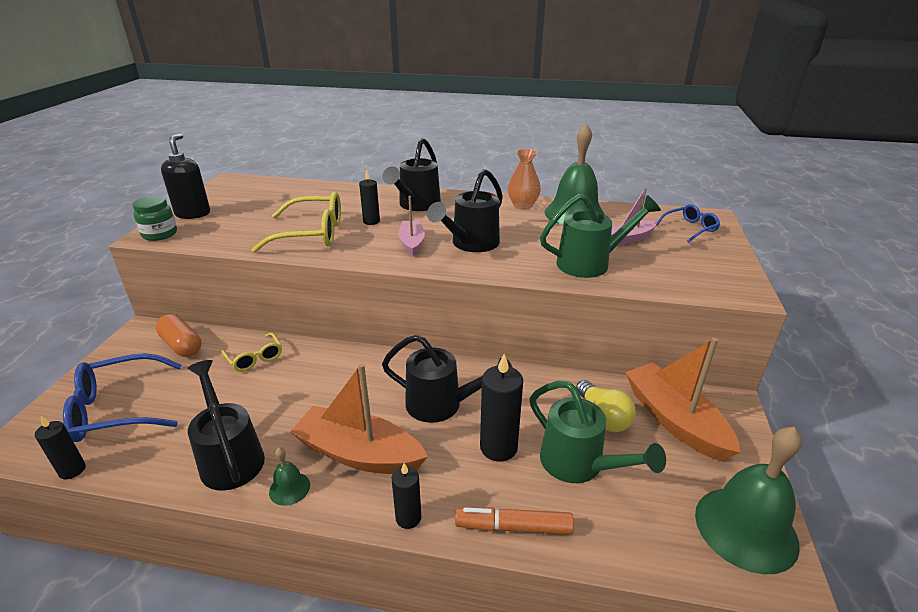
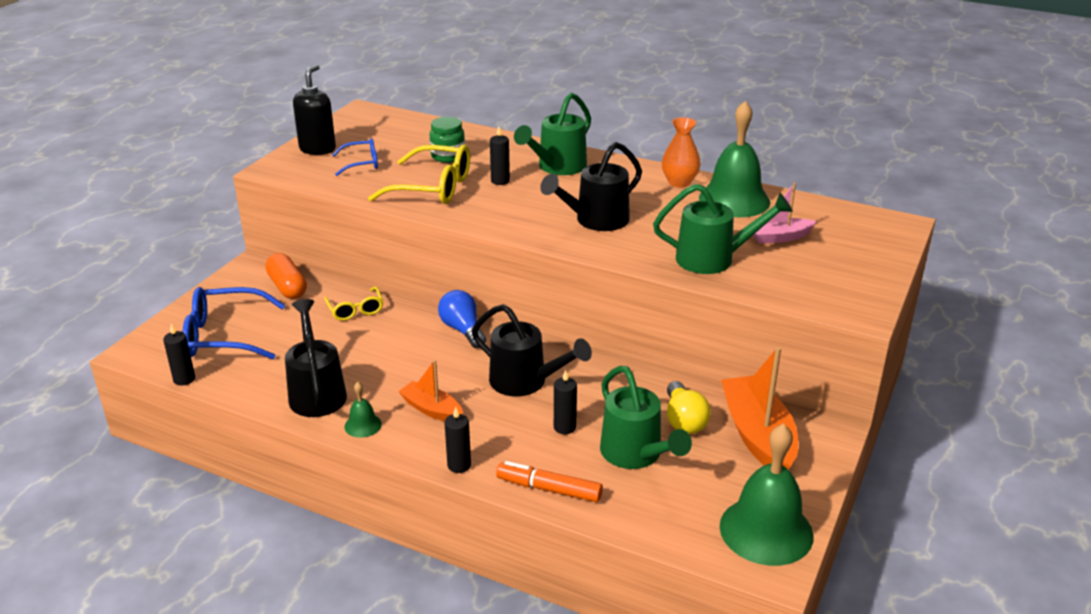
camera: 15 degrees right, 0 degrees up
(160, 234) = (282, 169): green jar -> green jar (448, 156)
(359, 454) = (432, 409): orange boat -> orange boat, size x0.56
(364, 361) = (463, 330): none -> blue light bulb
(412, 243) = (533, 211): pink boat -> none
(416, 205) = (557, 167): black watering can -> green watering can
(498, 447) = (564, 427): black candle -> black candle, size x0.60
(690, 228) = (860, 235): blue glasses -> blue glasses (361, 163)

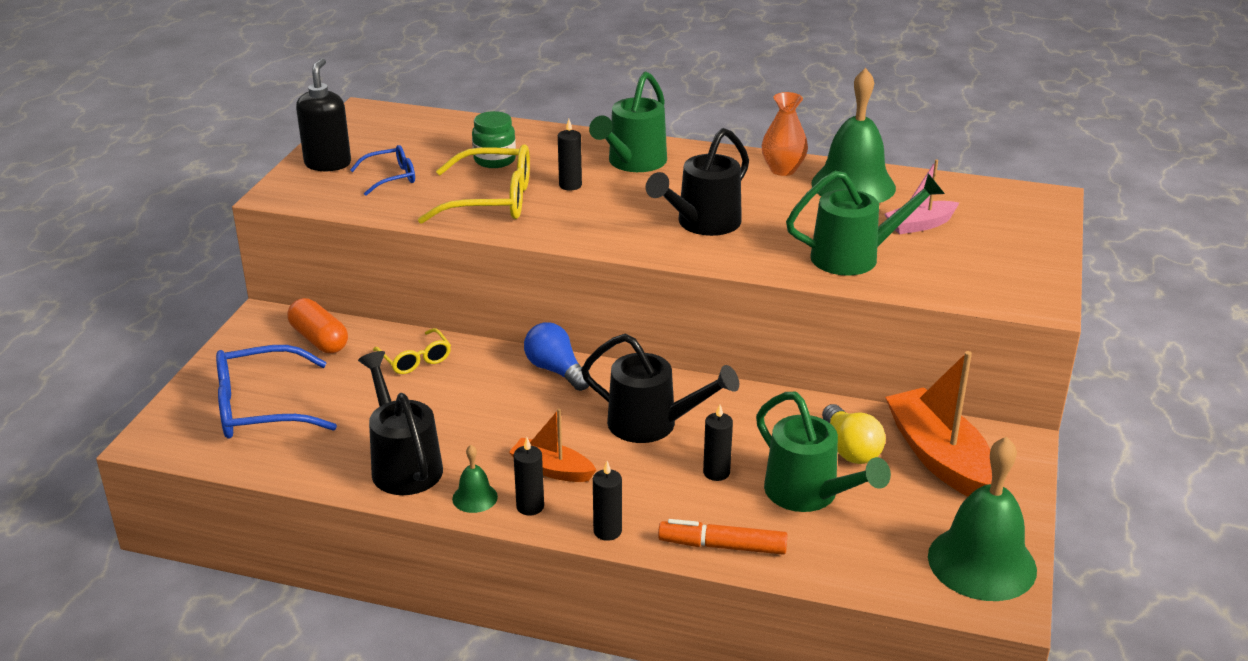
camera: 10 degrees left, 0 degrees up
(184, 379) = (229, 467): black candle -> black candle (530, 507)

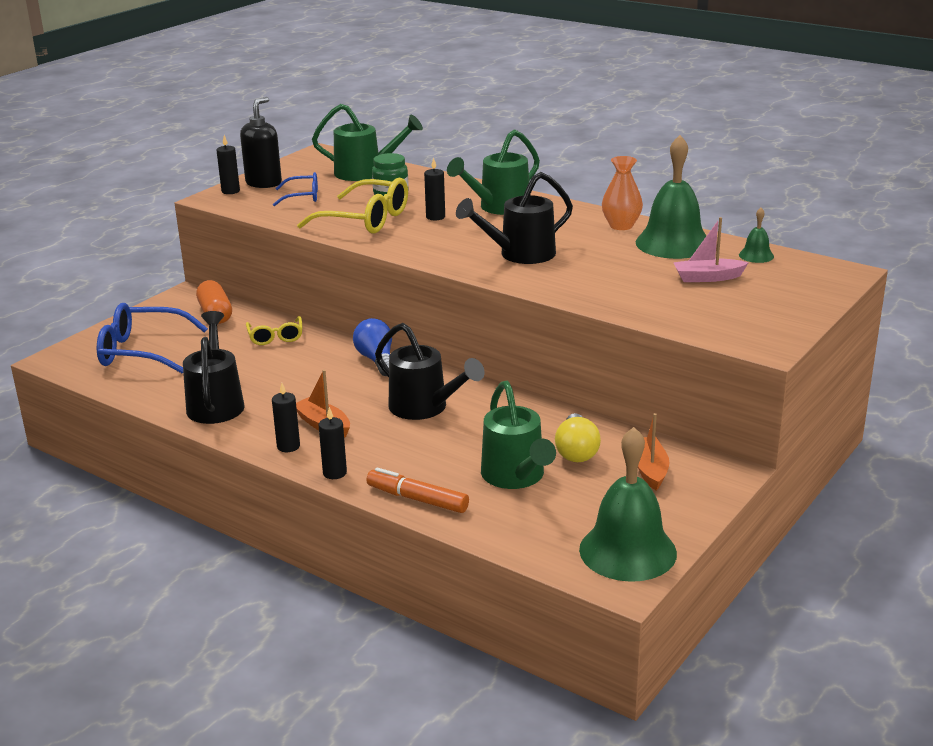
camera: 20 degrees right, 5 degrees down
(475, 497) = (252, 433): green bell -> green bell (756, 255)
(716, 472) = (451, 449): black candle -> black candle (230, 191)
(855, 257) = (629, 293): green watering can -> green watering can (365, 173)
(939, 457) = (650, 470): orange boat -> orange boat, size x0.56

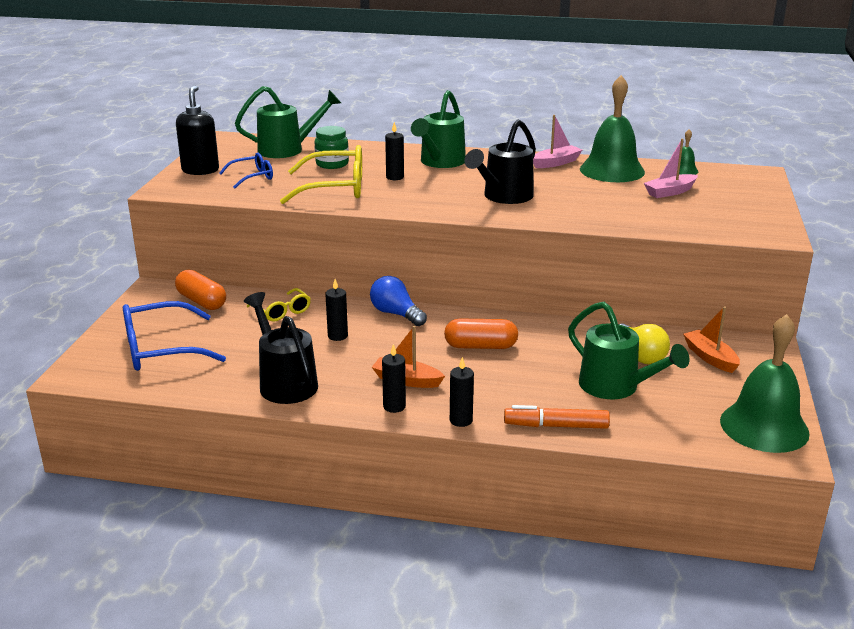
camera: 25 degrees left, 0 degrees up
(230, 191) = (175, 181): black candle -> black candle (337, 336)
(425, 408) = (480, 346): black watering can -> orange capsule
(621, 226) = (556, 163): orange vase -> pink boat

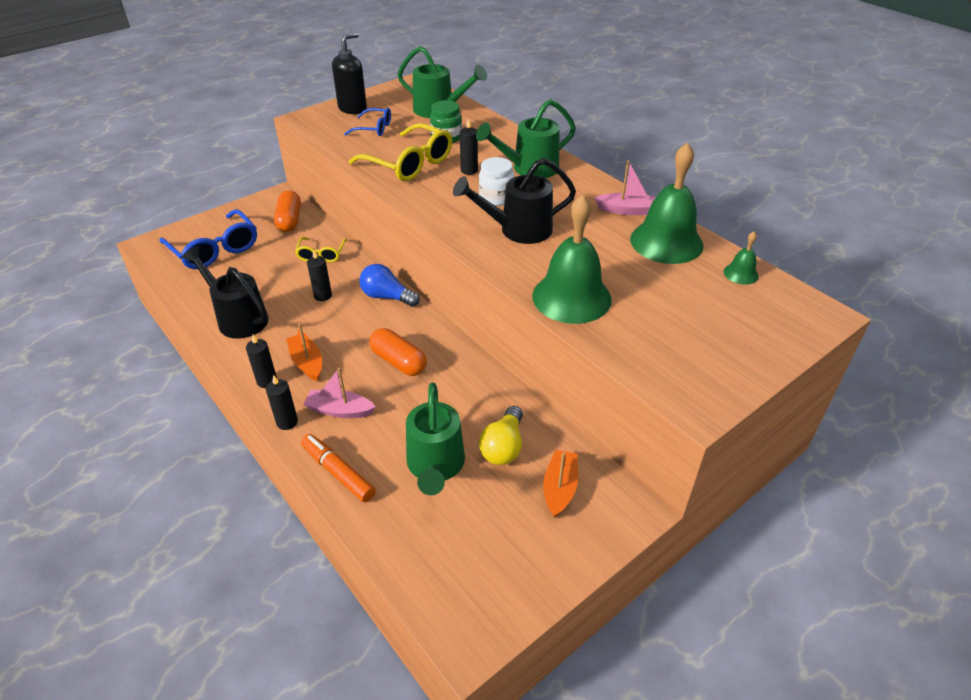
camera: 40 degrees right, 15 degrees up
(161, 349) = (215, 249): blue glasses -> blue glasses turned 150 degrees counterclockwise
(284, 382) = (238, 318): black watering can -> black watering can turned 60 degrees counterclockwise
(396, 314) = (387, 296): blue light bulb -> blue light bulb turned 60 degrees counterclockwise
(450, 185) = (496, 198): none -> white jar
(670, 192) = (679, 294): pink boat -> pink boat (340, 410)
(764, 426) = (492, 594): green bell -> green bell (571, 297)

